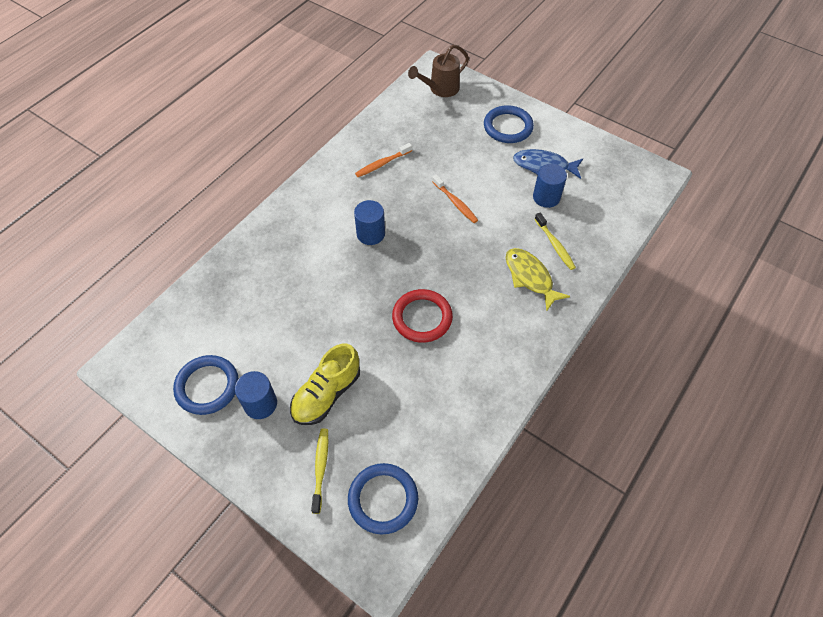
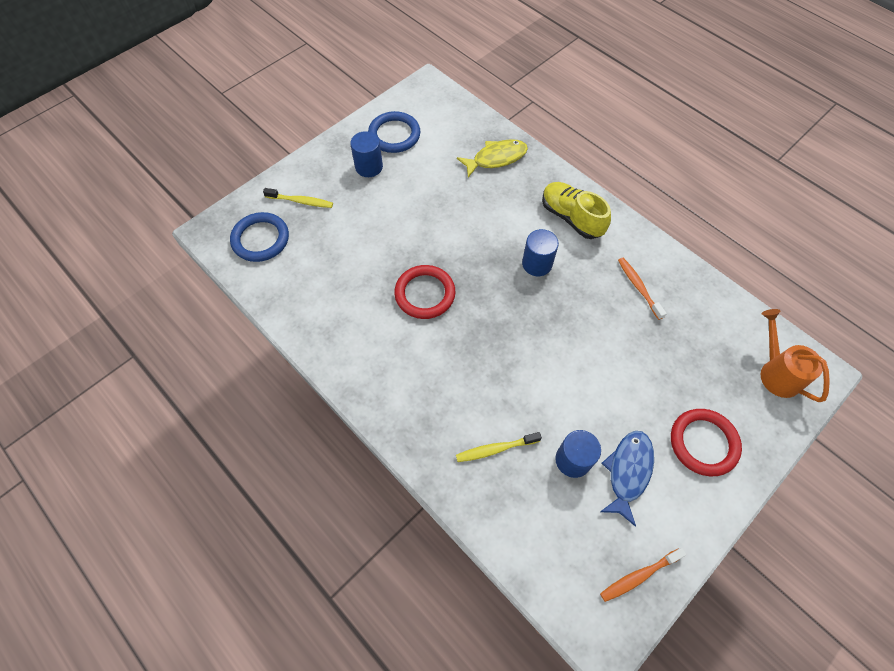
camera: 100 degrees right, 5 degrees up
(326, 394) = (364, 211): yellow shoe -> yellow shoe (571, 218)
(440, 89) = (776, 372): brown watering can -> orange watering can
(455, 203) = (573, 352): orange toothbrush -> orange toothbrush (639, 576)
(508, 127) = (703, 443): blue ring -> red ring
(530, 277) = (454, 408): yellow fish -> yellow fish (496, 158)

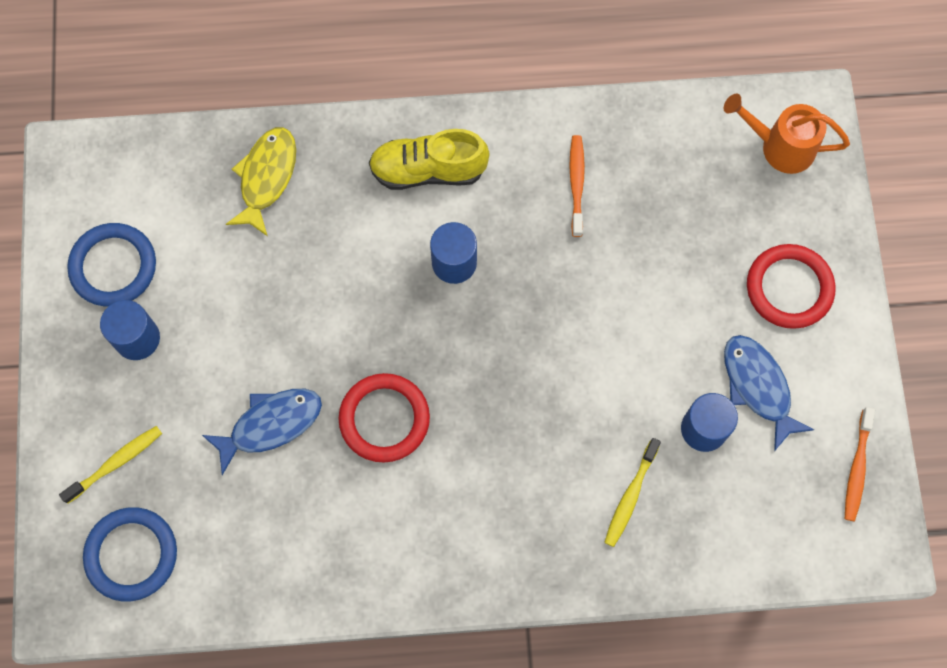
camera: 50 degrees left, 10 degrees up
(376, 248) = (270, 425): none -> blue fish
(638, 287) = (576, 184): orange toothbrush -> orange toothbrush turned 75 degrees clockwise

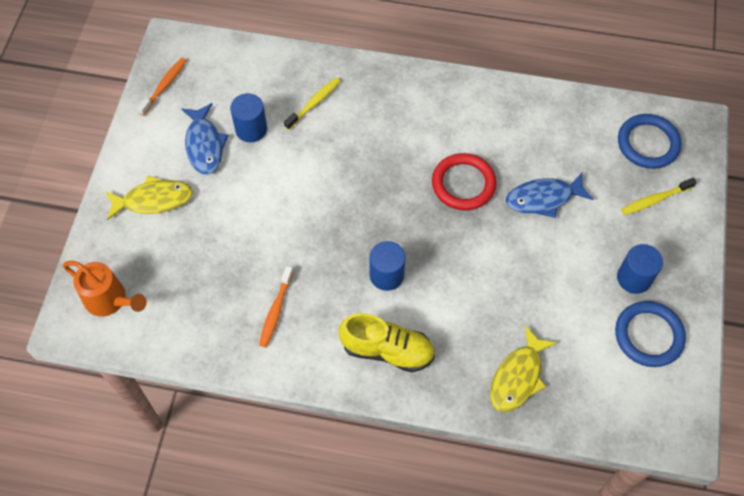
camera: 165 degrees left, 10 degrees down
(789, 288) = (153, 200): red ring -> yellow fish

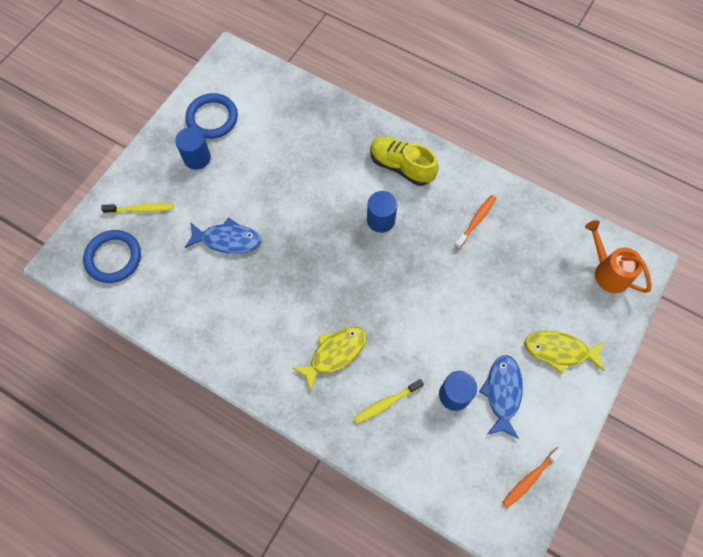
camera: 160 degrees left, 5 degrees up
(463, 184) = (286, 274): red ring -> none
(518, 377) = (317, 121): yellow fish -> yellow fish (335, 353)

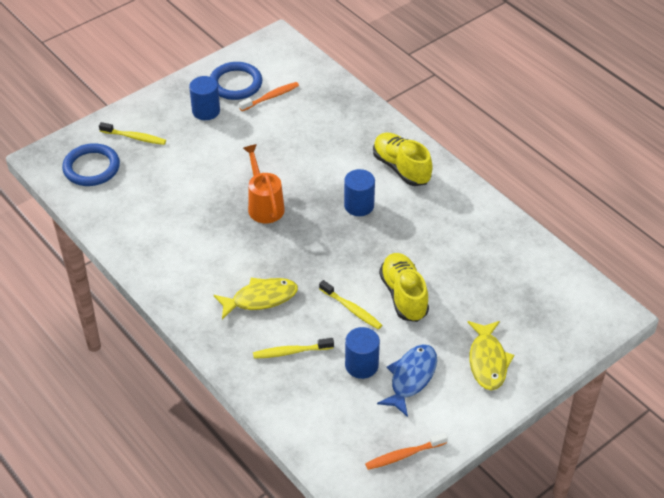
camera: 20 degrees right, 20 degrees down
(227, 240) = (203, 182): blue fish -> none
(421, 336) = (351, 309): none -> yellow toothbrush
(460, 305) = (403, 295): none -> yellow shoe
(476, 221) = (455, 232): orange toothbrush -> orange toothbrush (271, 97)
(559, 351) = (487, 361): yellow fish -> yellow fish turned 120 degrees counterclockwise
(607, 271) = (573, 310): orange watering can -> orange watering can (264, 205)

